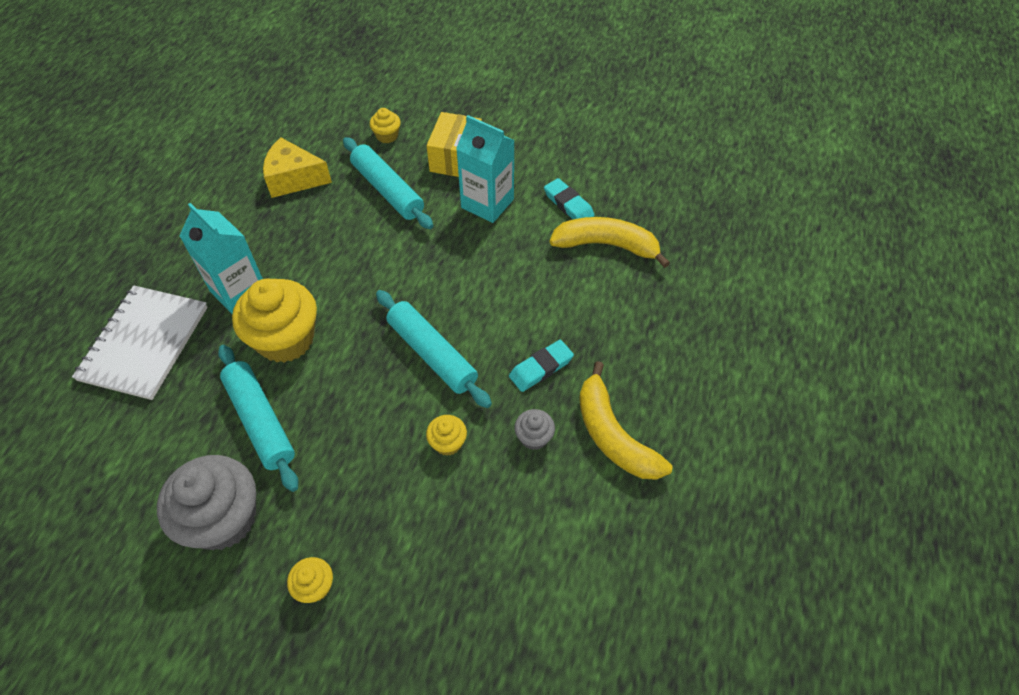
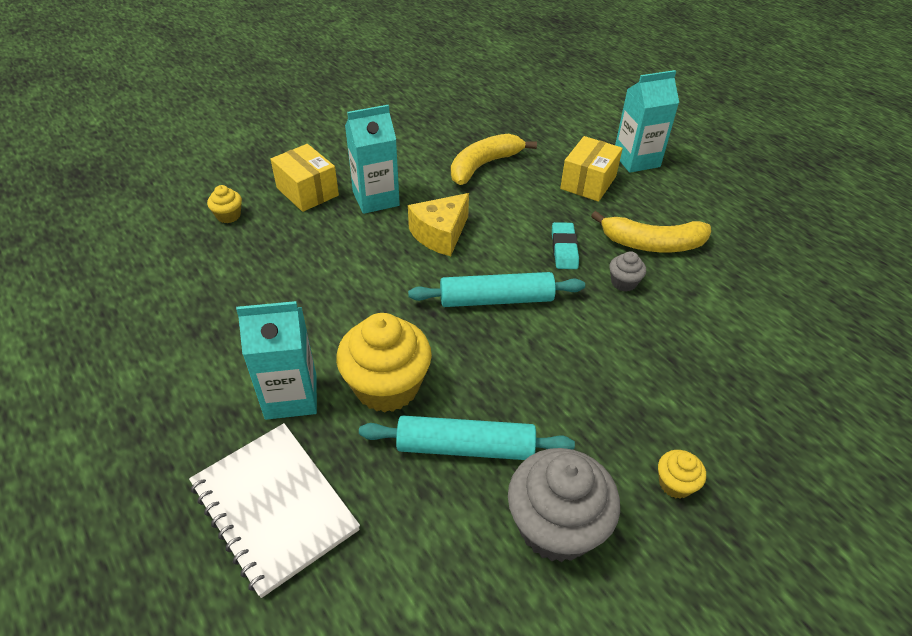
camera: 55 degrees left, 10 degrees down
(294, 179) = (198, 295): yellow cheese -> yellow cheese (440, 235)
(388, 190) = (292, 244): turquoise rolling pin -> none
(448, 443) = (591, 331): yellow cupcake -> none
(568, 204) = (426, 163): turquoise eraser -> none
(661, 337) = (588, 182): none -> yellow box
(744, 358) = (636, 160): none -> turquoise carton

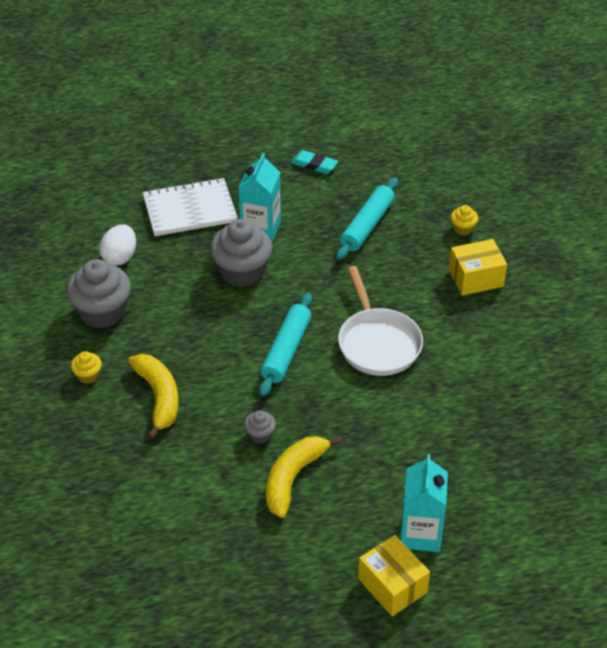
camera: 115 degrees right, 0 degrees up
(376, 199) = (446, 317): turquoise carton -> none
(387, 386) = (242, 271): yellow cupcake -> grey cupcake
(428, 561) = (120, 257): none -> white egg
(440, 235) = (377, 343): yellow cheese -> white pan
(465, 447) = (175, 293): turquoise rolling pin -> turquoise rolling pin (367, 225)
(484, 165) = (464, 406): yellow banana -> yellow banana (158, 397)
(564, 249) = (319, 414): turquoise eraser -> turquoise eraser (314, 165)
(588, 182) = (401, 474): yellow box -> yellow box (392, 585)

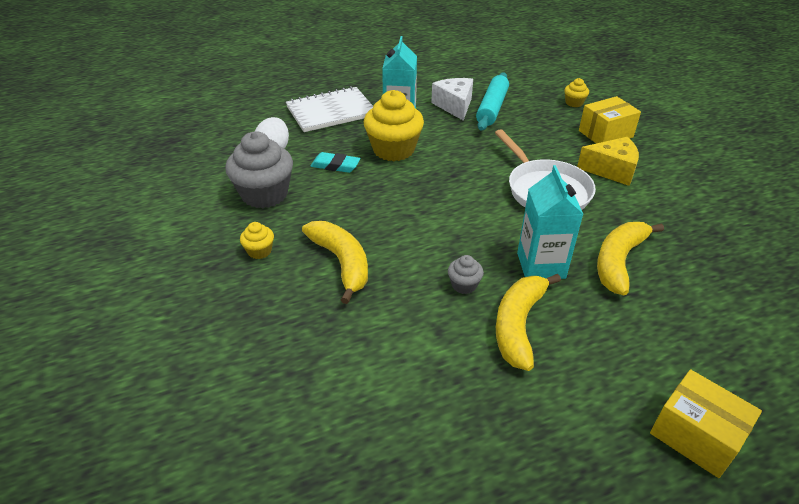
camera: 10 degrees left, 5 degrees down
(242, 271) = (393, 150): grey cupcake -> yellow cupcake
(286, 350) = (460, 206): turquoise rolling pin -> none
(314, 165) = (429, 75): turquoise eraser -> turquoise eraser (335, 165)
(327, 217) = (454, 106): none -> white cheese
(410, 431) = (618, 261): none -> yellow banana
(420, 534) = (691, 366): turquoise carton -> turquoise carton (541, 265)
(457, 327) = (611, 170): none -> yellow cheese

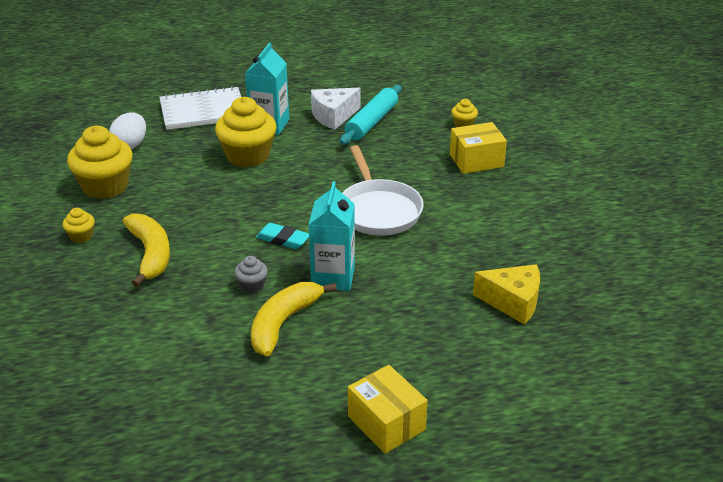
camera: 10 degrees right, 5 degrees down
(265, 194) = (105, 186): grey cupcake -> yellow cupcake
(335, 165) = (183, 166): turquoise eraser -> turquoise eraser (283, 239)
(454, 106) = (333, 116): white cheese -> white cheese turned 120 degrees counterclockwise
(611, 170) = (458, 198): yellow cheese -> yellow cheese (513, 302)
(618, 261) = (409, 282): yellow banana -> none

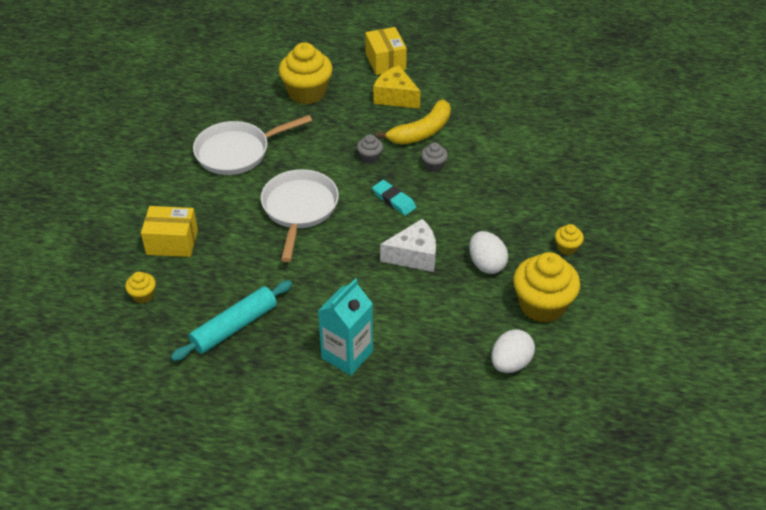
camera: 160 degrees left, 10 degrees up
(150, 254) = (508, 213): yellow banana -> none
(165, 205) = (486, 264): none -> white egg
(203, 111) = (415, 404): white notebook -> none
(248, 156) = (388, 310): yellow cupcake -> yellow cupcake (307, 92)
(333, 116) = (270, 349): white cheese -> white cheese (414, 255)
(333, 277) = (370, 157): turquoise carton -> grey cupcake
(489, 248) = (237, 152): none -> white pan
(513, 302) = (255, 109): yellow cheese -> yellow cheese (395, 97)

